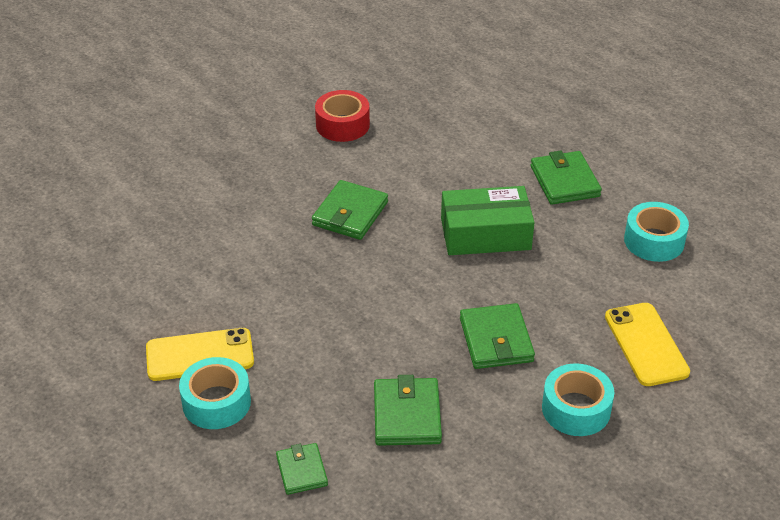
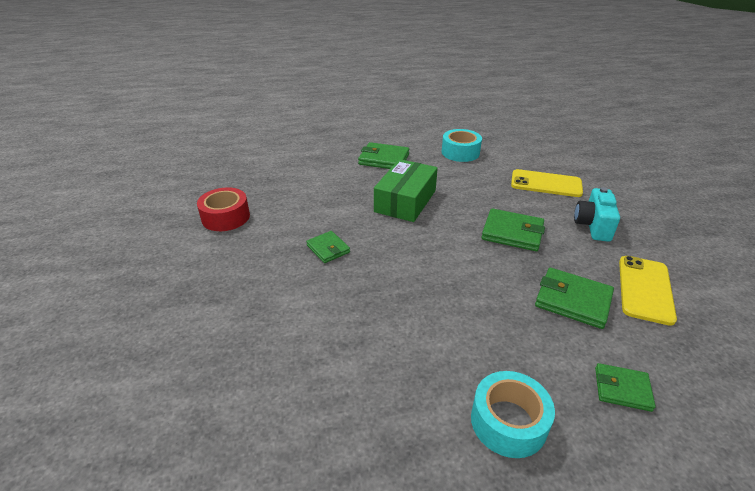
camera: 60 degrees left, 5 degrees down
(200, 355) = (433, 411): yellow phone -> yellow phone (645, 289)
(350, 214) = (328, 249): green wallet -> green wallet, size x0.63
(576, 409) = (593, 226): turquoise tape -> turquoise camera

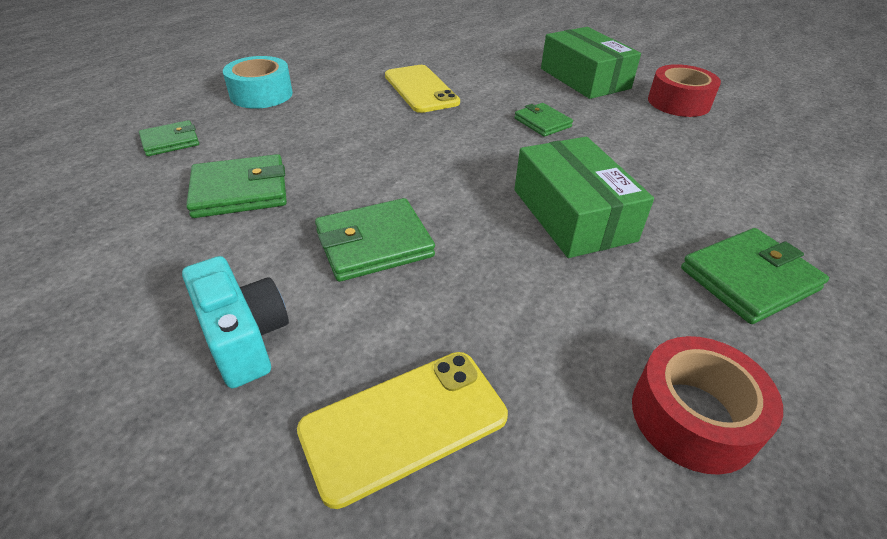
camera: 135 degrees right, 5 degrees up
(225, 266) = (584, 78): none -> green box
(328, 249) = (542, 122): green wallet -> green wallet turned 45 degrees clockwise
(460, 152) = (693, 416): turquoise tape -> red tape
(645, 289) = (138, 250): yellow phone -> yellow phone (421, 89)

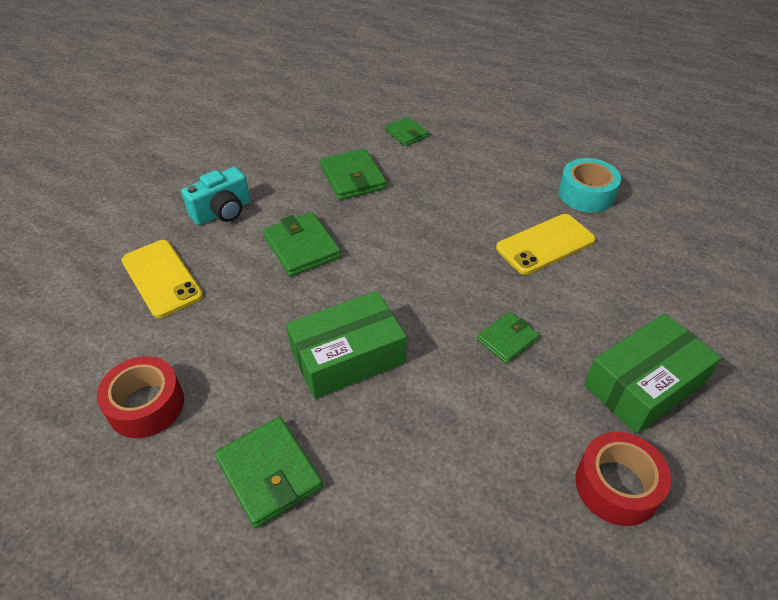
camera: 85 degrees right, 5 degrees up
(261, 94) = (492, 154): turquoise tape -> turquoise tape (586, 194)

